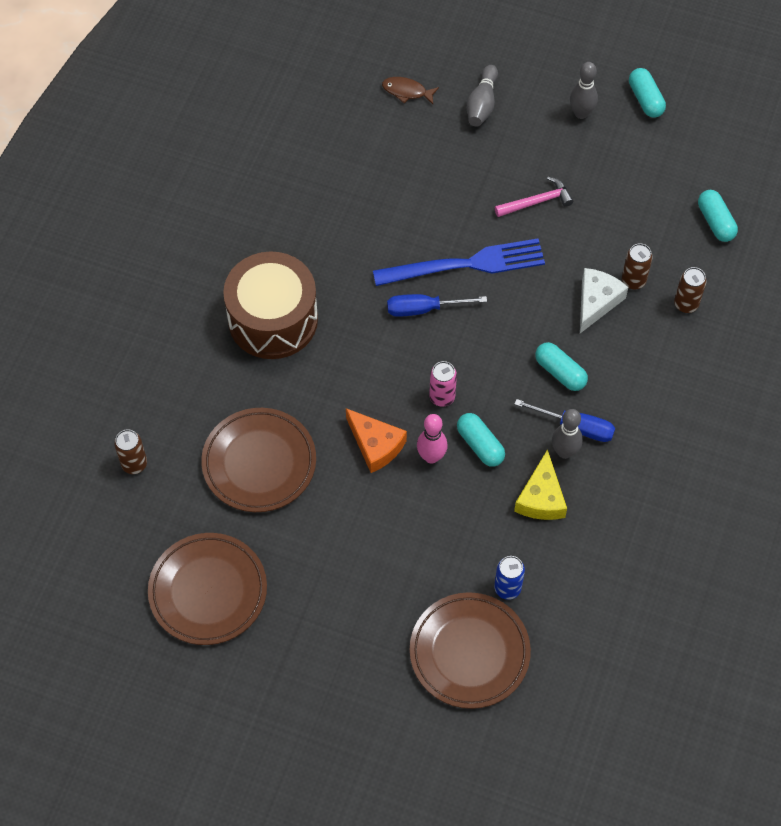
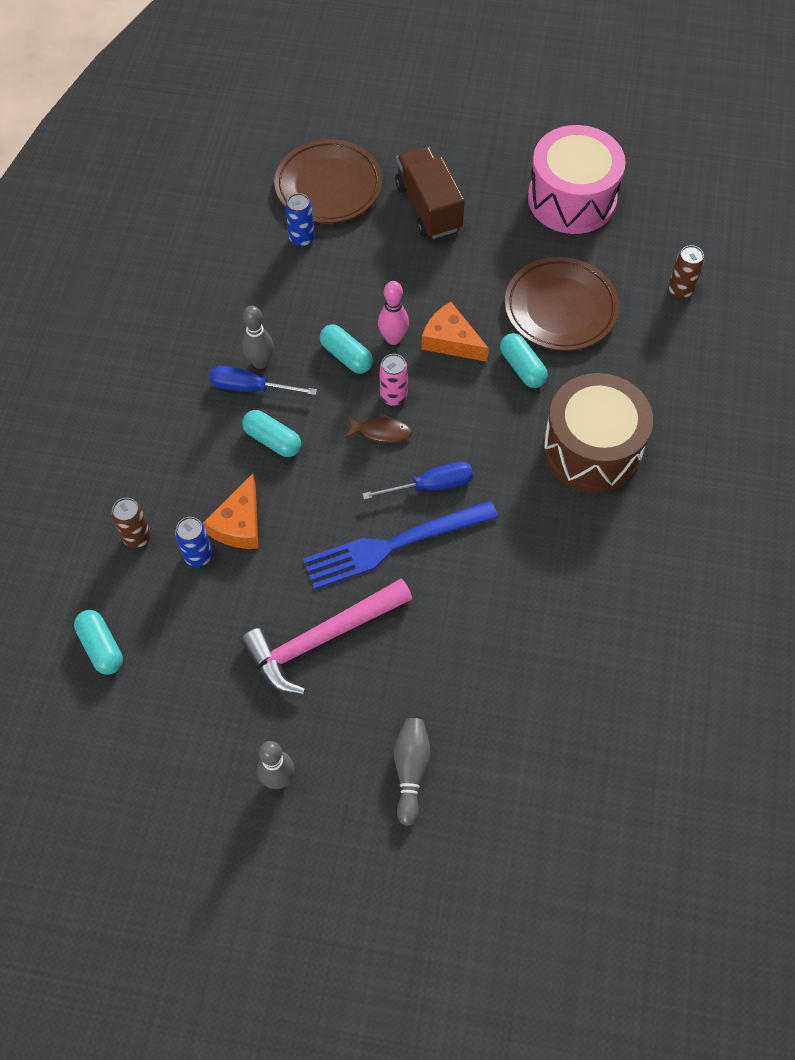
camera: 170 degrees right, 0 degrees up
(208, 591) = (572, 199): brown plate -> pink drum
(365, 606) = (428, 207): none -> brown truck
(407, 91) = (513, 773): brown fish -> brown fish (381, 432)
(537, 202) = (321, 639): pink hammer -> pink hammer, size x1.81
(541, 497) = (279, 317): yellow cheese -> none
(596, 302) = (239, 524): white cheese -> orange cheese
(633, 281) = (198, 556): brown can -> blue can
(645, 99) = (193, 816): turquoise capsule -> turquoise capsule (522, 367)

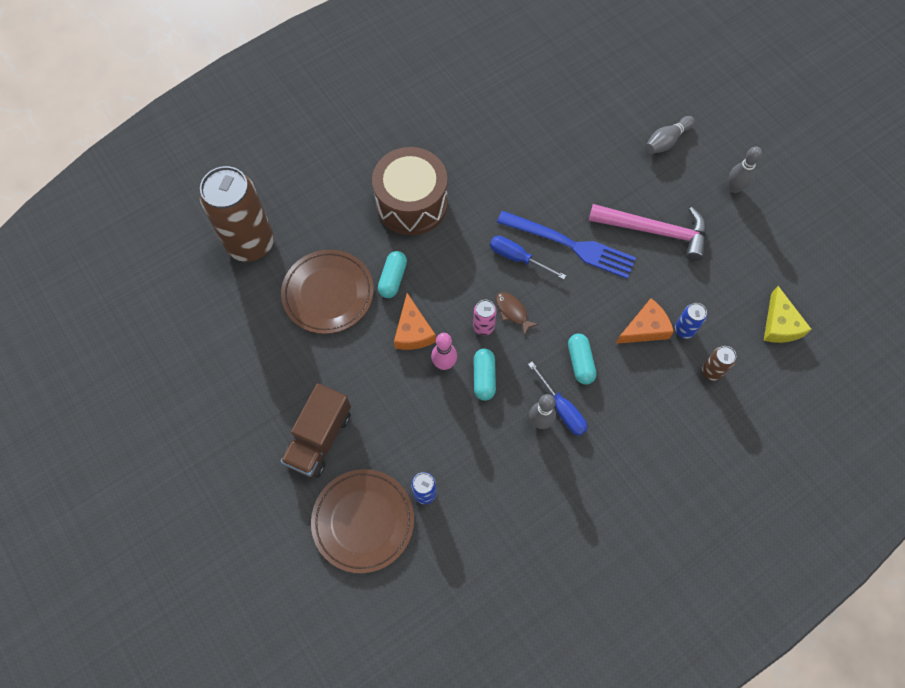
camera: 135 degrees left, 5 degrees up
(101, 647) = (779, 324): turquoise capsule -> yellow cheese
(572, 199) = (229, 358): pink drum -> none
(680, 290) = (251, 244): brown can -> brown can, size x2.39

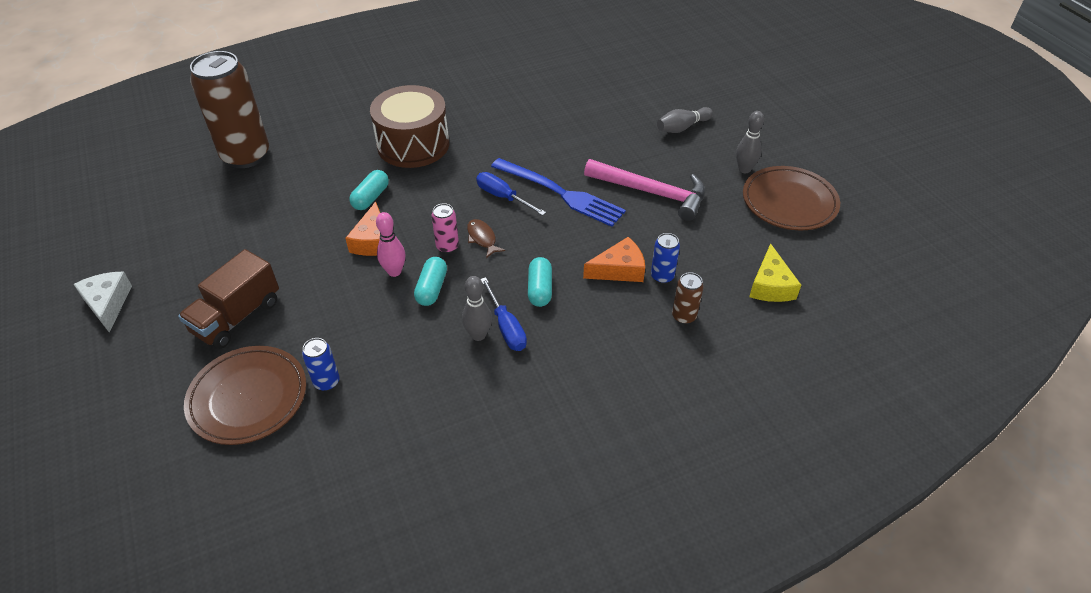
camera: 10 degrees right, 20 degrees down
(195, 444) = (108, 303): none -> white cheese
(328, 294) = (302, 201): brown plate -> brown plate (789, 202)

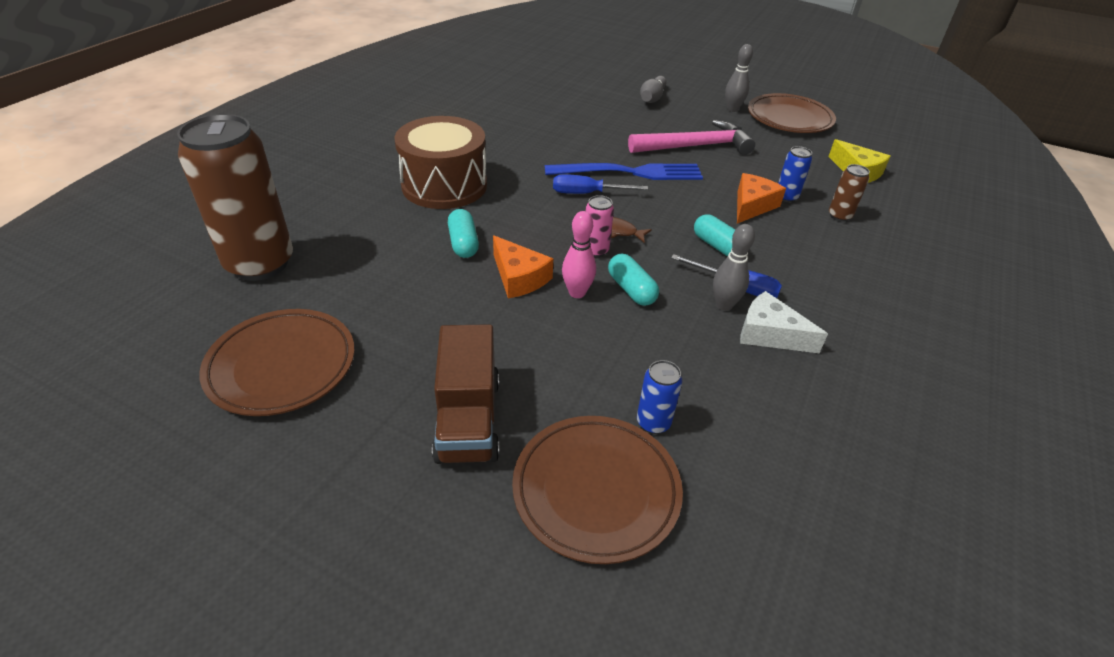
camera: 40 degrees left, 5 degrees down
(108, 303) = (267, 503): white cheese -> white cheese (769, 334)
(189, 230) = (282, 366): none -> brown plate

